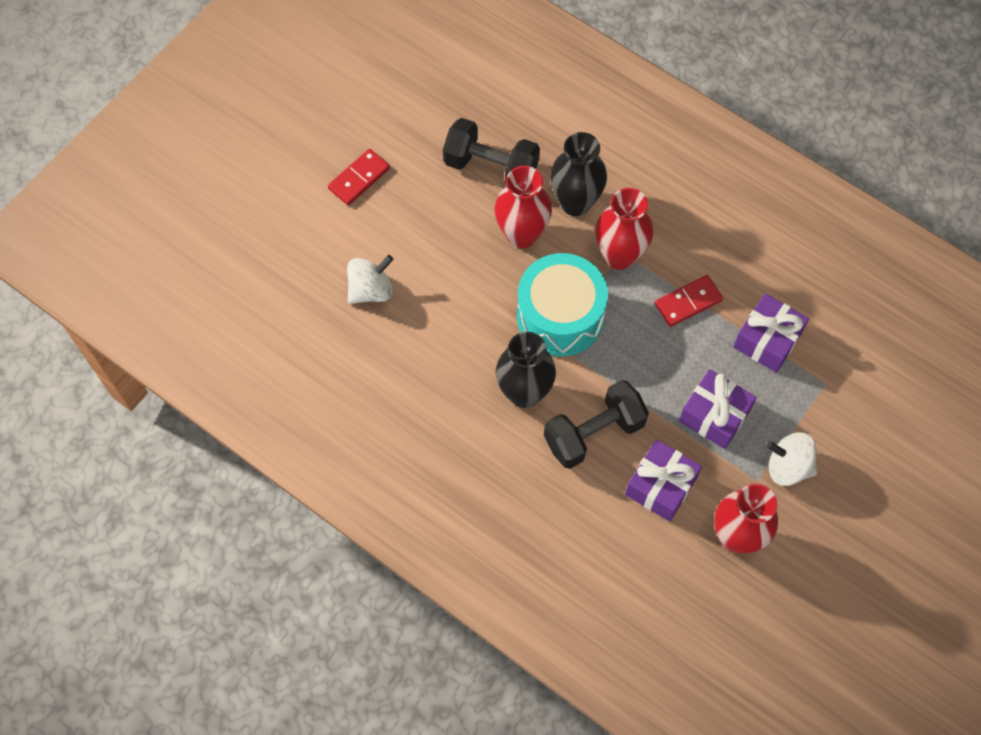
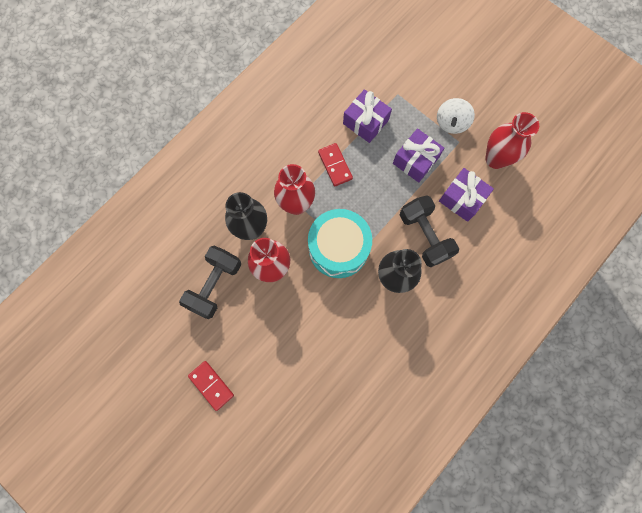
camera: 85 degrees left, 10 degrees up
(371, 290) = (306, 381): white spinning top -> none

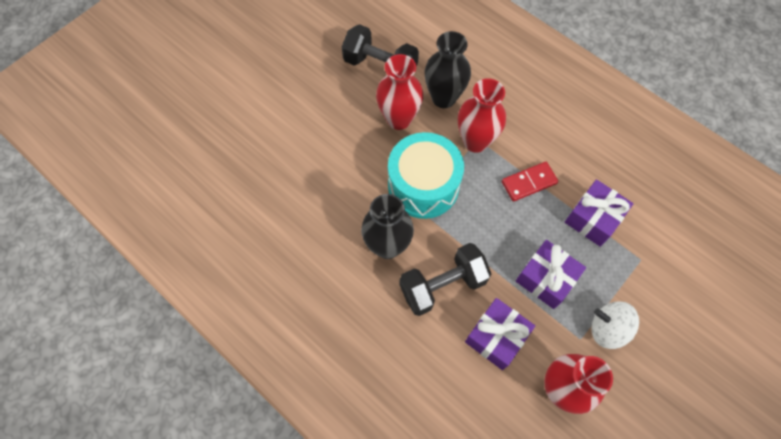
camera: 90 degrees right, 10 degrees down
(211, 385) = (277, 68): red domino -> none

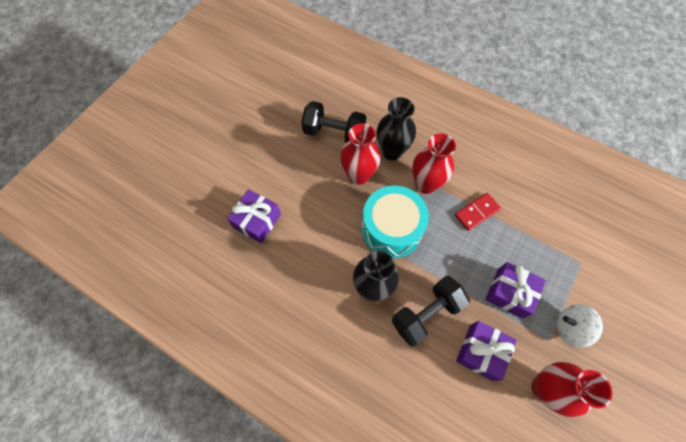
camera: 10 degrees left, 0 degrees up
(593, 218) = (535, 234): purple gift -> purple gift (257, 221)

